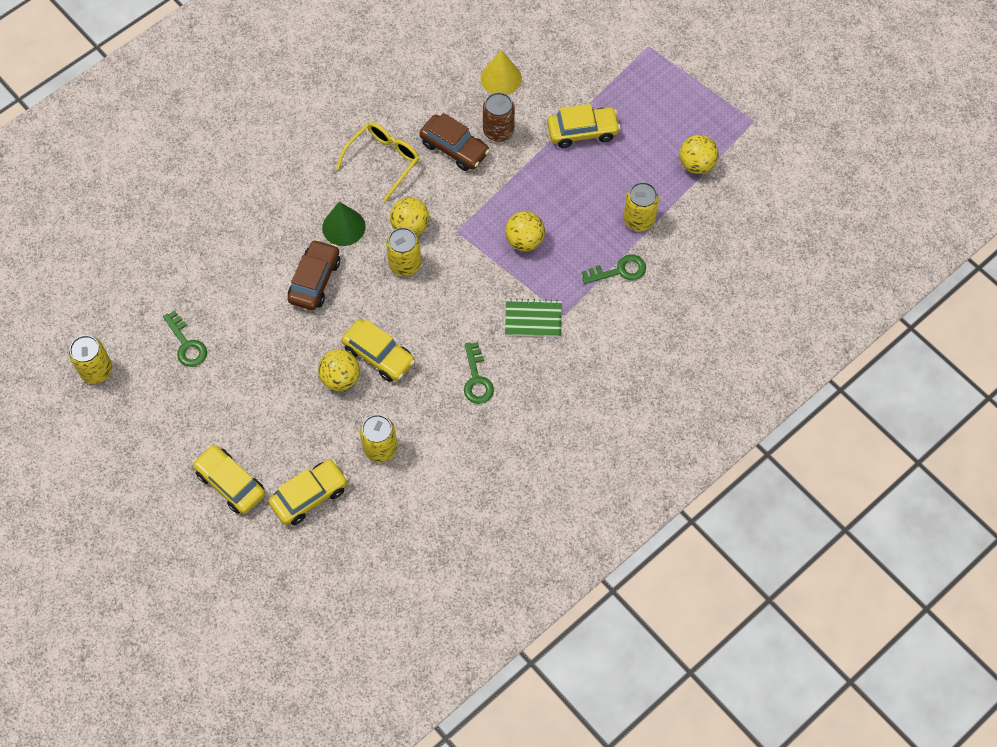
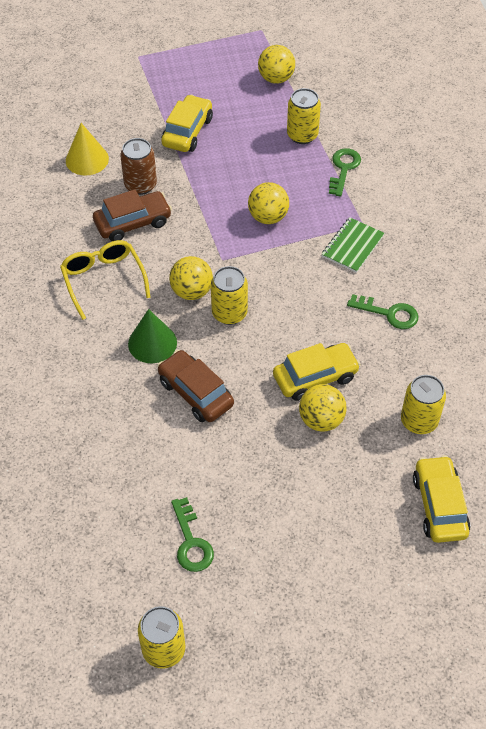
camera: 60 degrees left, 10 degrees down
(186, 344) = (191, 542): green key -> green key turned 75 degrees clockwise
(230, 483) = (385, 573): yellow car -> none

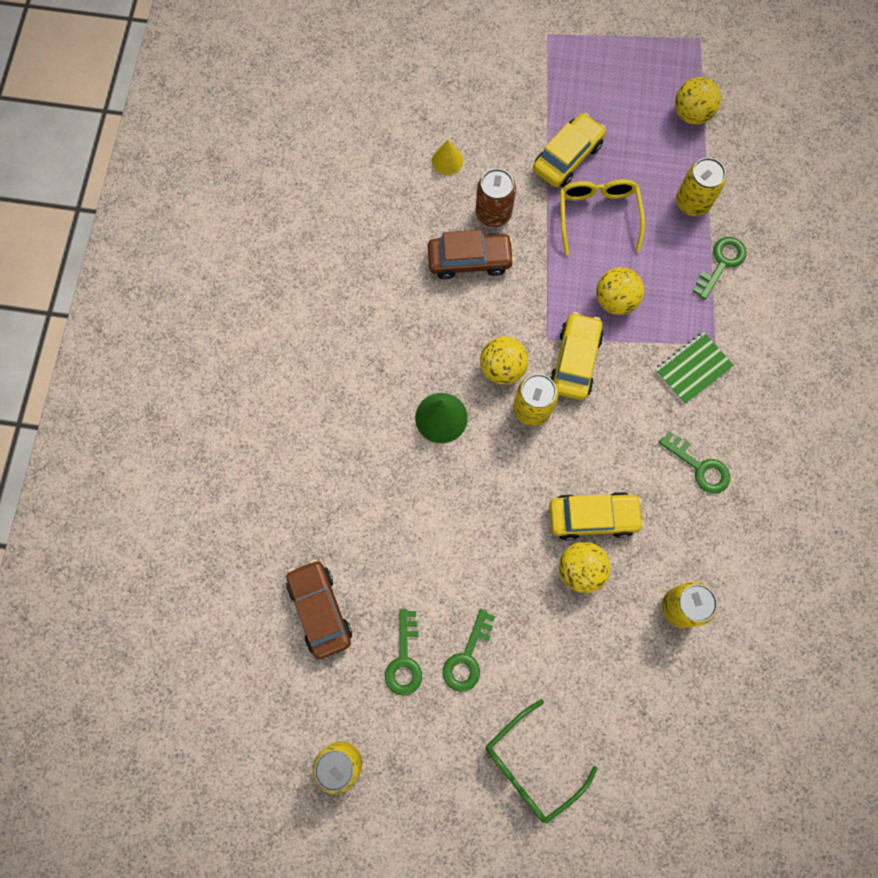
camera: 20 degrees right, 20 degrees up
(87, 159) = (447, 160): yellow cone -> yellow cone, size x0.65
(103, 280) = (416, 322): yellow glasses -> yellow glasses (598, 215)
(195, 393) = (465, 493): brown car -> brown car (320, 610)
(248, 521) = (467, 657): none -> green key
(342, 590) = (530, 766): none -> green glasses
(439, 505) = (662, 711): yellow car -> yellow car (574, 361)

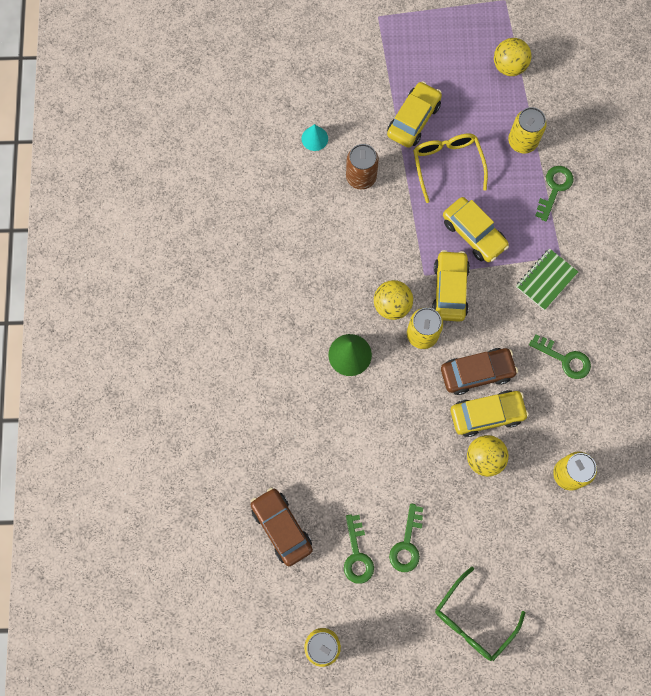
camera: 10 degrees left, 0 degrees up
(447, 160) = (314, 138): yellow cone -> turquoise cone
(469, 260) = (348, 220): brown car -> brown car (477, 373)
(615, 300) = (474, 234): yellow ball -> yellow car

